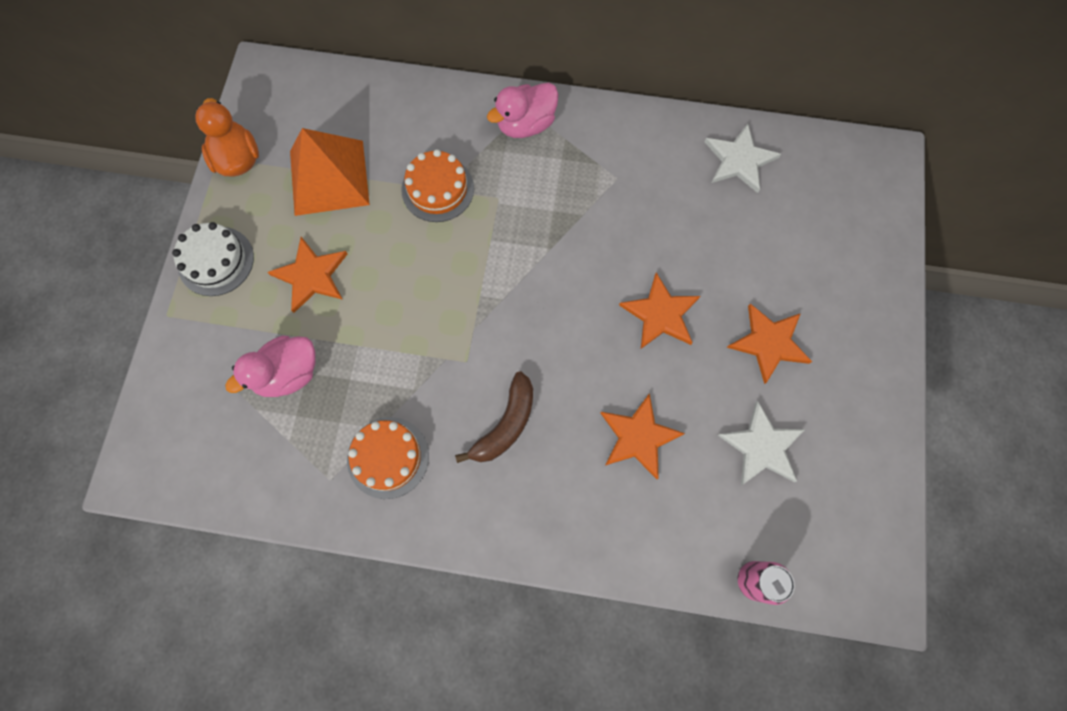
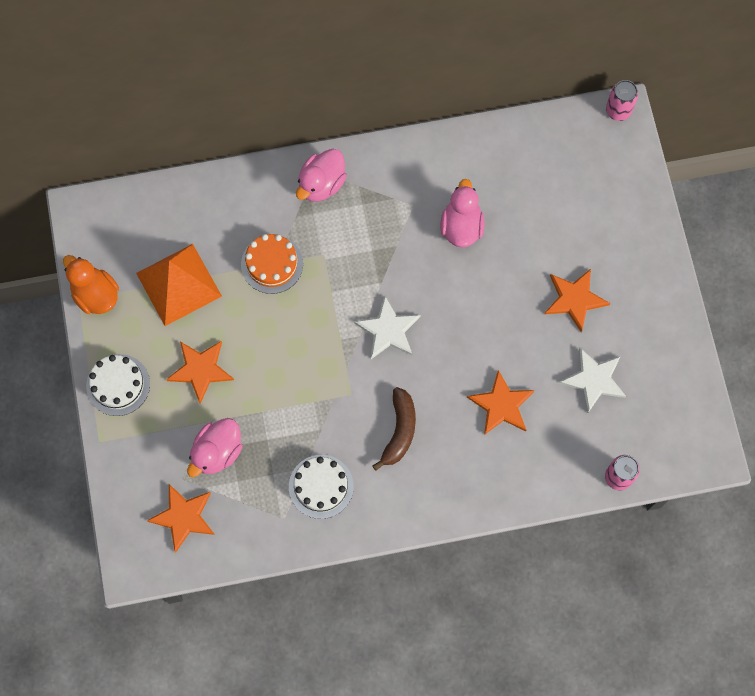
camera: 20 degrees left, 0 degrees up
(388, 457) = (321, 486): orange cake -> white cake
(660, 314) = (485, 305): orange star -> orange star (183, 517)
(663, 218) = (461, 227): none -> pink duck
(739, 160) = (504, 157): white star -> white star (388, 330)
(886, 152) = (618, 111): none -> pink can

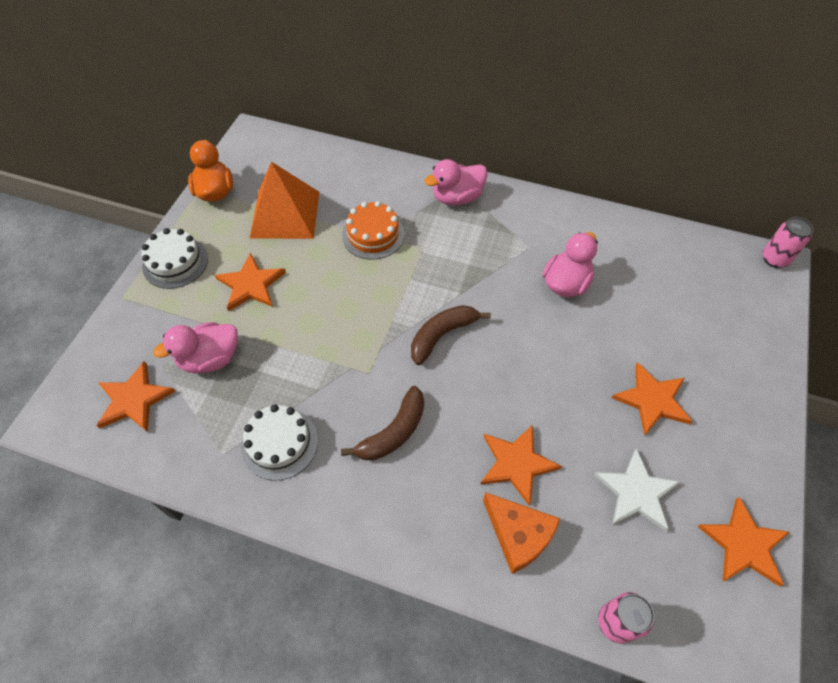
camera: 30 degrees right, 15 degrees down
(388, 330) = (442, 335): white star -> brown banana
(529, 455) = (518, 535): none -> orange cheese
(678, 378) = (744, 544): none -> orange star

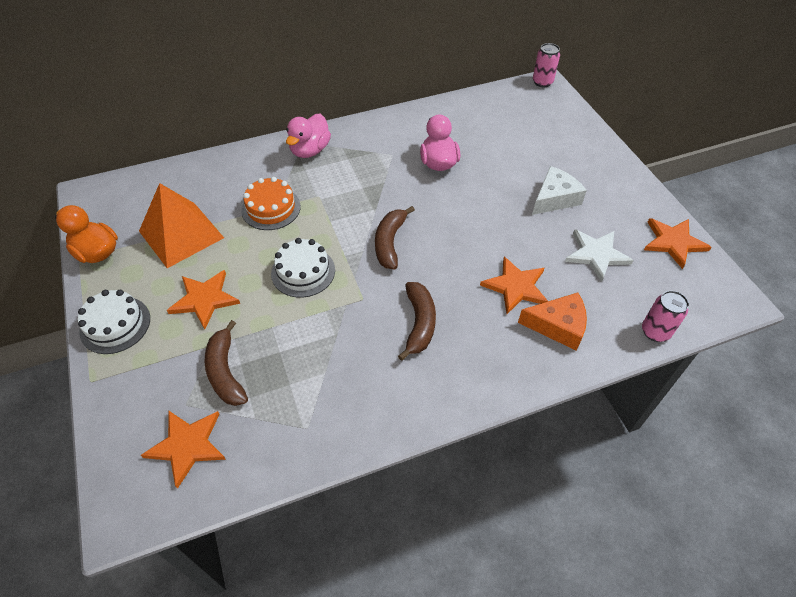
camera: 40 degrees left, 5 degrees down
(210, 359) = (225, 372): pink duck -> brown banana
(279, 443) = (345, 388): white cake -> white cake (303, 271)
(652, 400) = (554, 198): orange star -> white cheese

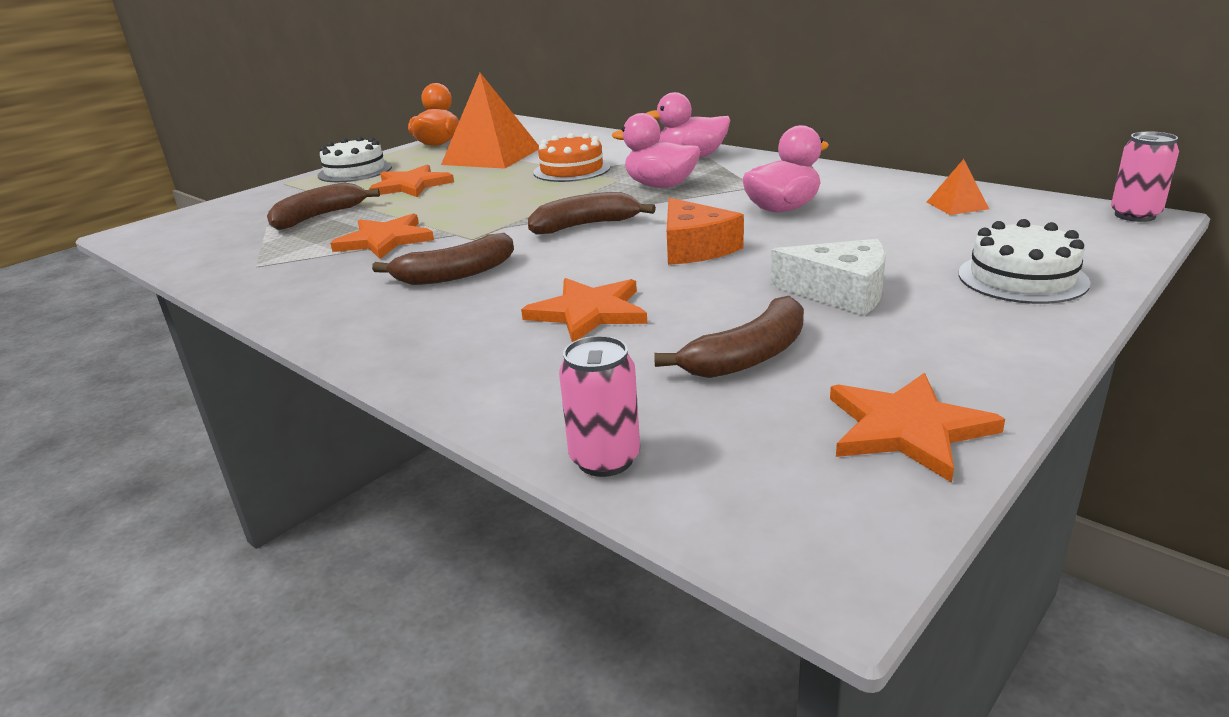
camera: 65 degrees right, 25 degrees down
(187, 445) = (219, 229): orange star -> orange star (385, 240)
(303, 271) = (488, 205): white cake -> white cake (1022, 278)
(351, 186) = (660, 186): none -> pink duck
(487, 113) = (957, 205): none -> orange pyramid
(558, 326) = (533, 362): orange cheese -> orange cheese (695, 248)
(596, 254) = (749, 356): white star -> brown banana

